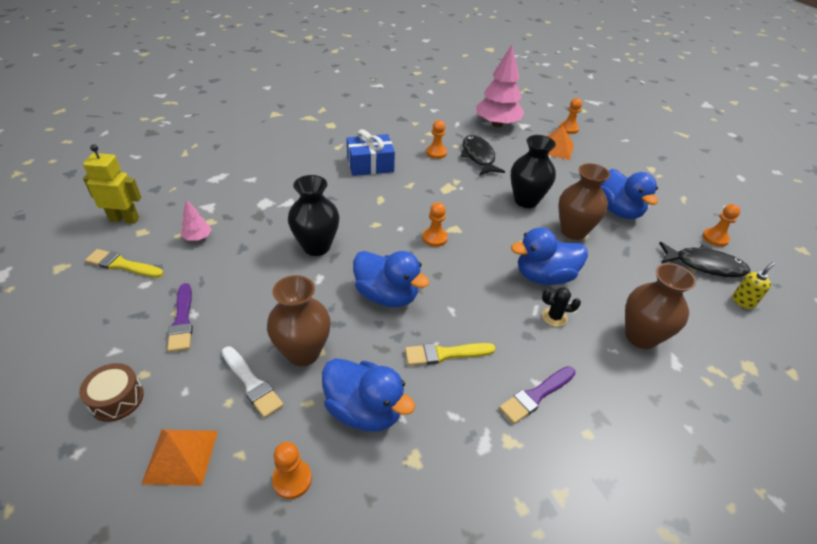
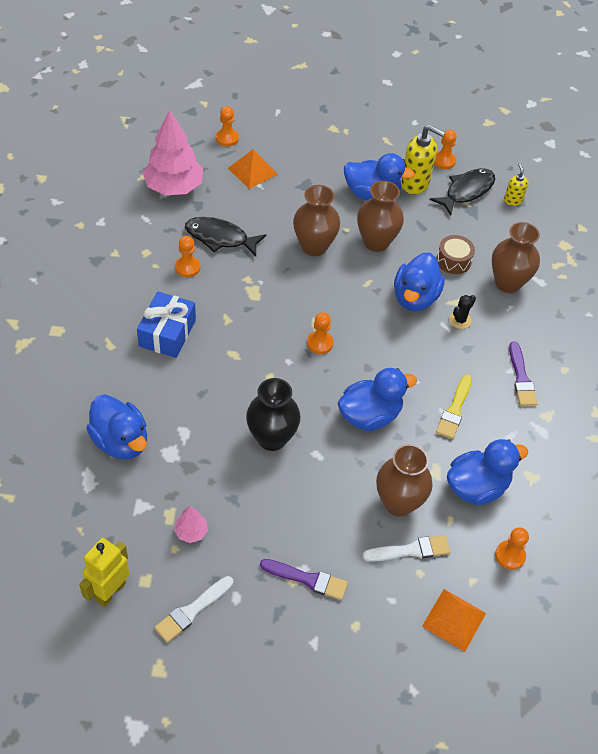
camera: 60 degrees left, 10 degrees up
(117, 399) = (373, 651): brown drum -> brown drum (453, 261)
(122, 265) = (192, 610): yellow brush -> white brush
(259, 178) = (121, 441): none -> blue duck
(526, 200) = (314, 246): black vase -> brown vase
(665, 230) = (415, 183): none -> yellow soap dispenser

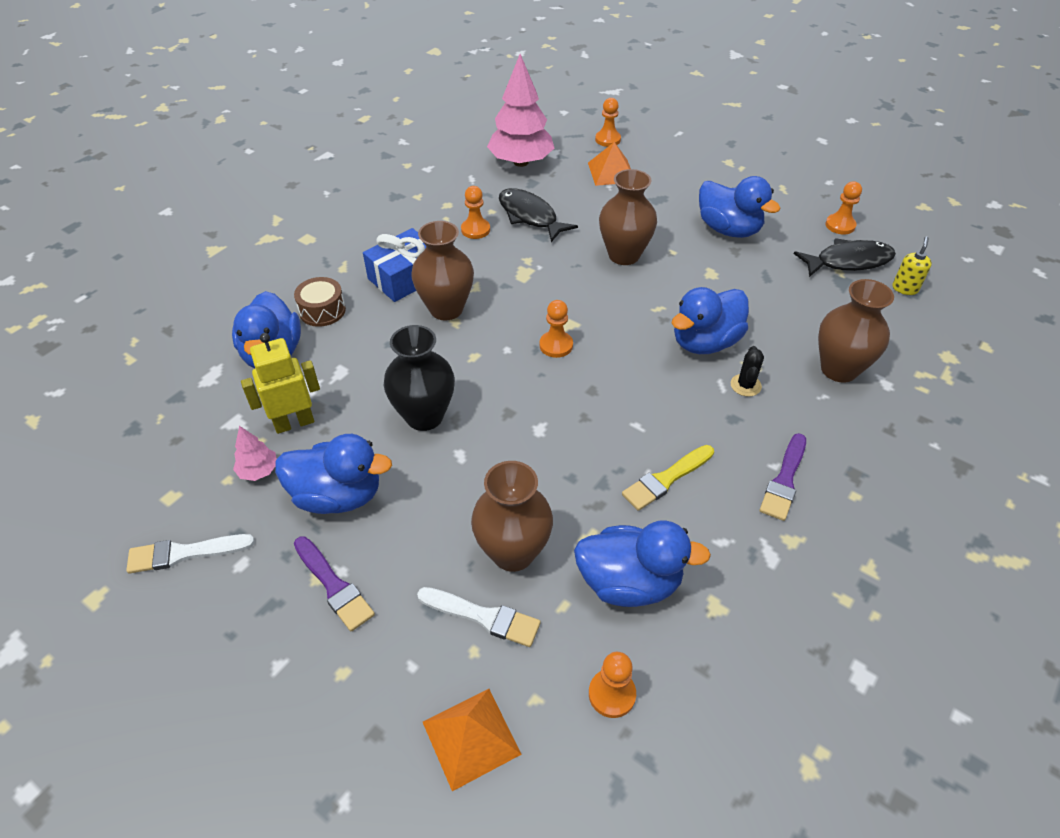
camera: 35 degrees right, 5 degrees down
(110, 591) = (128, 490): yellow robot -> yellow robot (294, 423)
(370, 415) = (554, 441): blue duck -> blue duck (338, 496)
(376, 242) = (699, 274): brown vase -> brown vase (446, 309)
(415, 183) = (788, 235): yellow soap dispenser -> none
(453, 261) = (782, 322): brown drum -> brown drum (322, 311)
(460, 320) = (745, 385): black cactus -> black cactus turned 60 degrees counterclockwise

